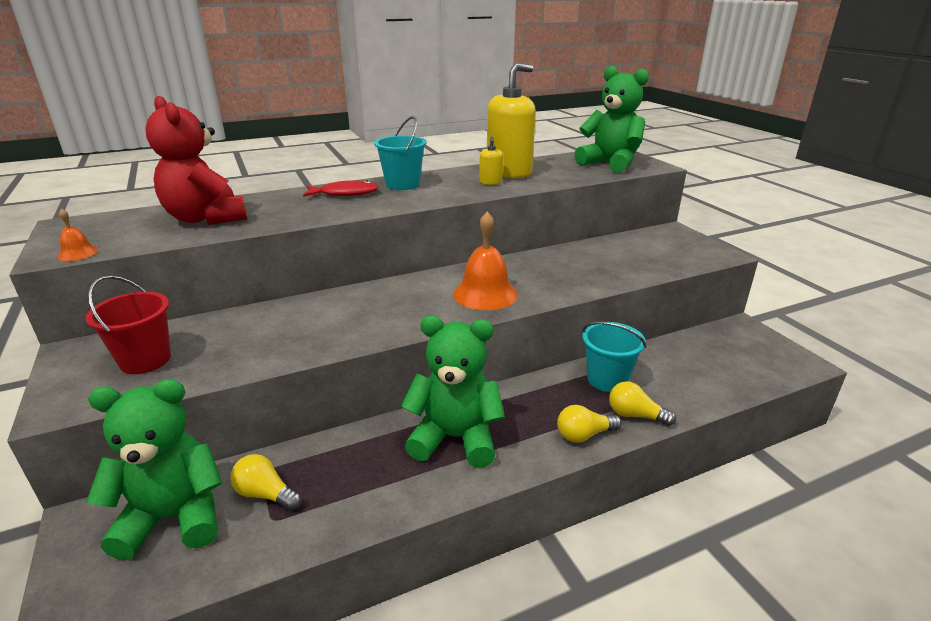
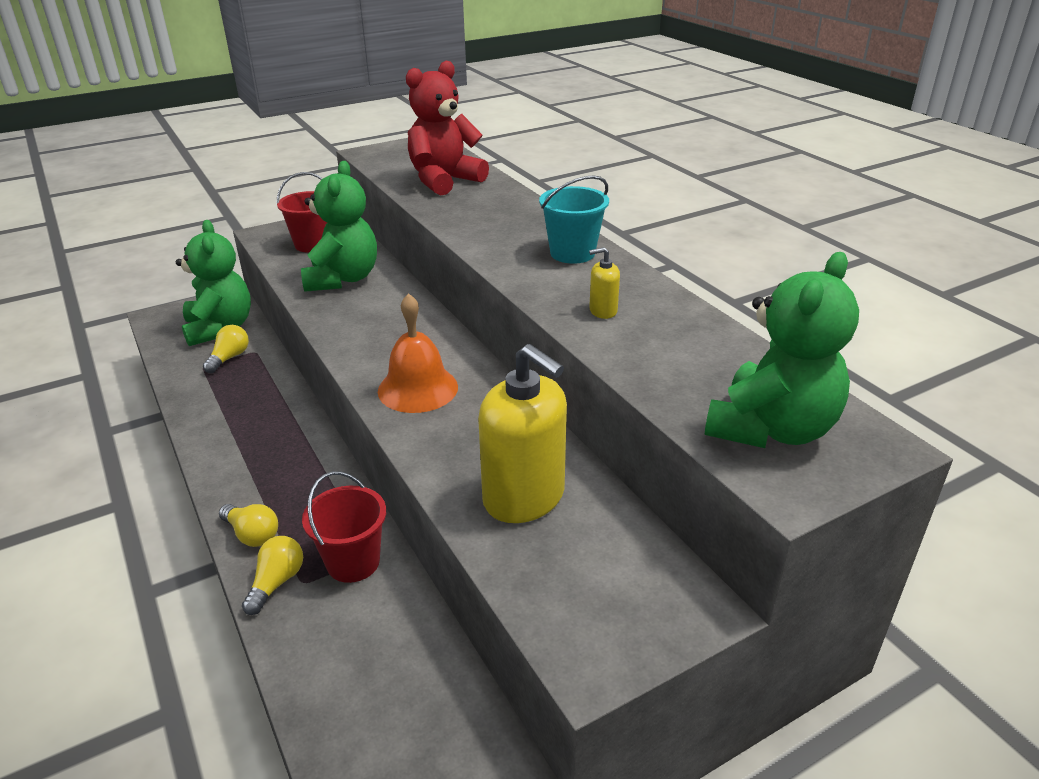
camera: 85 degrees right, 5 degrees up
(78, 253) = (368, 158): orange bell -> none
(345, 193) = (529, 226): red fish -> none
(455, 438) = (269, 443): green teddy bear -> green teddy bear (342, 279)
(509, 172) = (662, 324): yellow soap dispenser -> yellow soap dispenser (524, 497)
(584, 435) = (252, 534): yellow light bulb -> yellow light bulb turned 150 degrees clockwise
(607, 379) = (353, 562): turquoise bucket -> red bucket

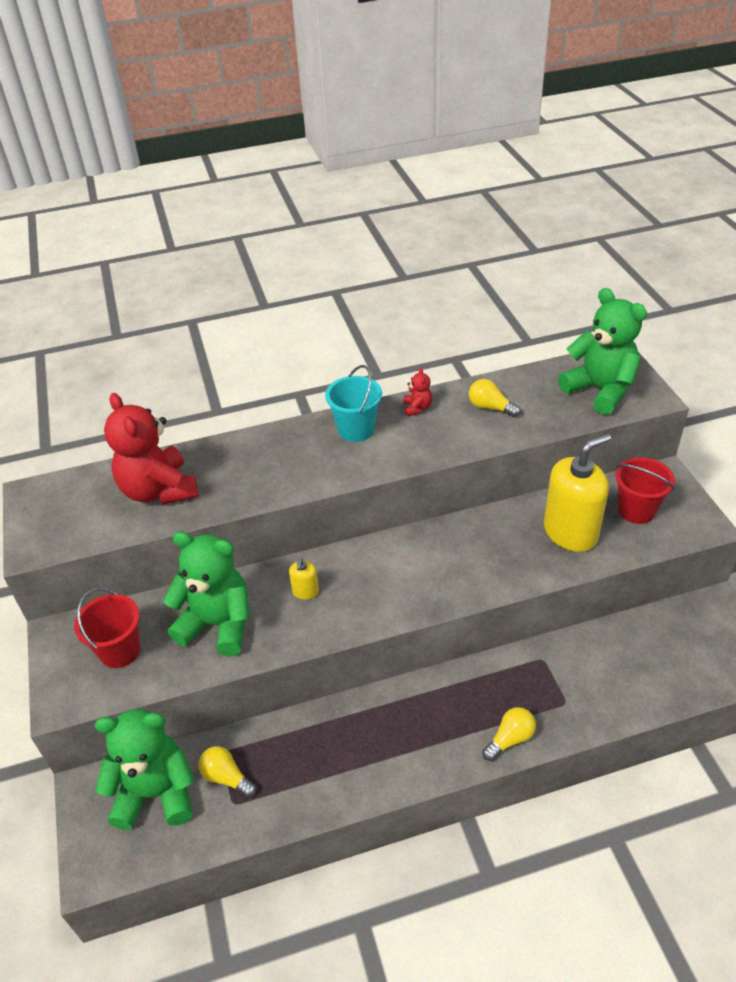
camera: 75 degrees left, 10 degrees up
(276, 582) = (564, 719): yellow light bulb -> yellow light bulb (490, 407)
(353, 562) = (548, 670): red bucket -> red bucket (636, 510)
(418, 388) = (432, 577): orange bell -> none
(603, 311) = (452, 429): yellow soap dispenser -> yellow soap dispenser (305, 591)
(632, 284) = (417, 408): none -> red teddy bear

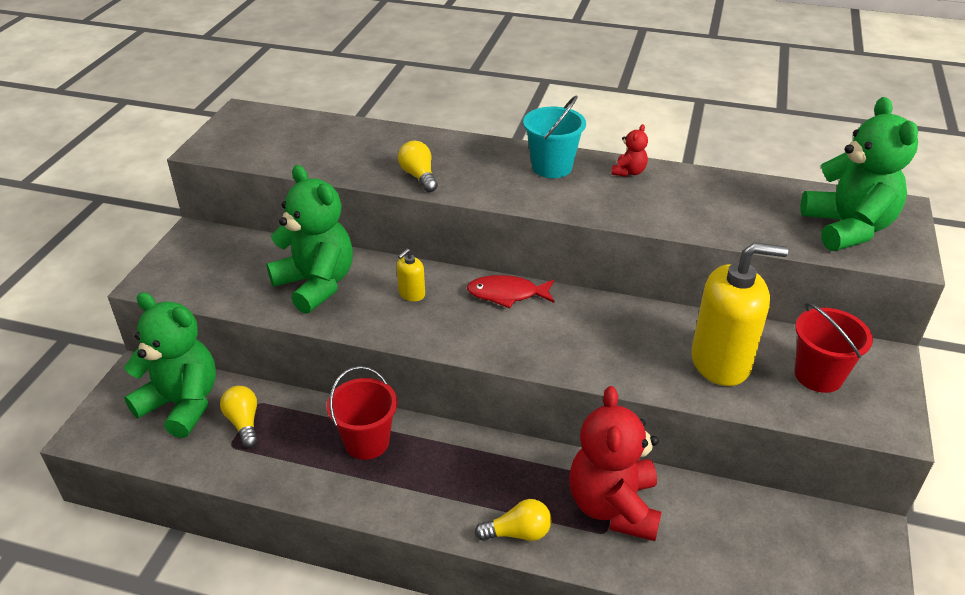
camera: 30 degrees right, 5 degrees down
(120, 650) = (225, 268): red bucket -> red bucket (367, 442)
(159, 490) = (337, 147): red teddy bear -> red teddy bear (613, 506)
(380, 553) = (507, 294): none -> red fish
(490, 407) = (706, 199): yellow light bulb -> yellow light bulb (419, 176)

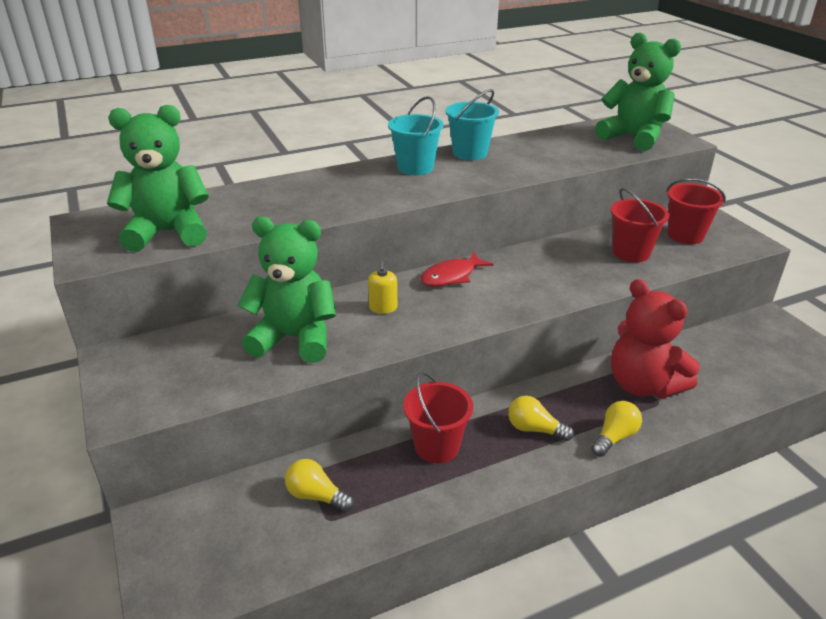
camera: 40 degrees left, 5 degrees down
(182, 404) = (235, 518): green teddy bear -> green teddy bear (168, 232)
(419, 176) = (327, 207): yellow light bulb -> yellow light bulb (534, 429)
(629, 172) = (470, 153): red teddy bear -> turquoise bucket
(721, 362) = (631, 252): yellow soap dispenser -> red bucket

